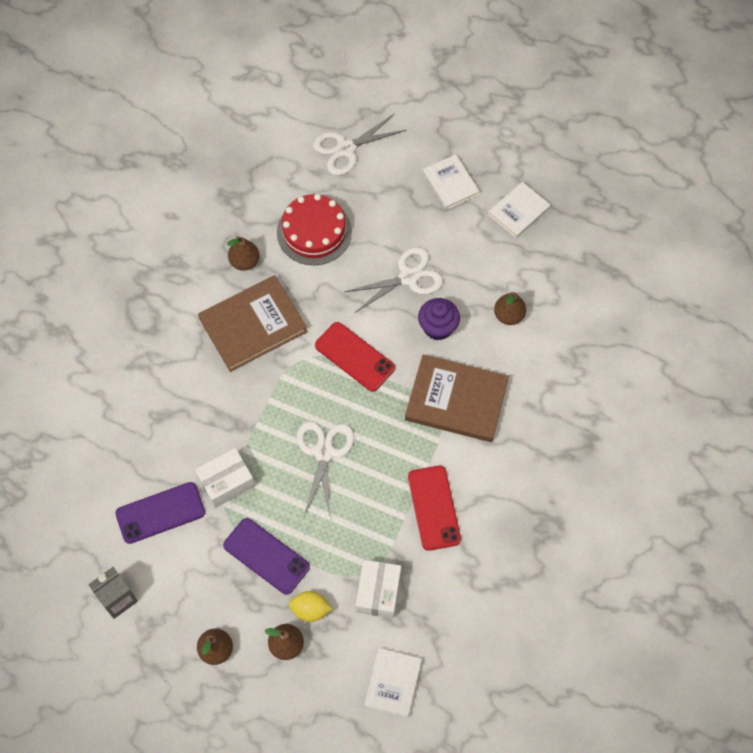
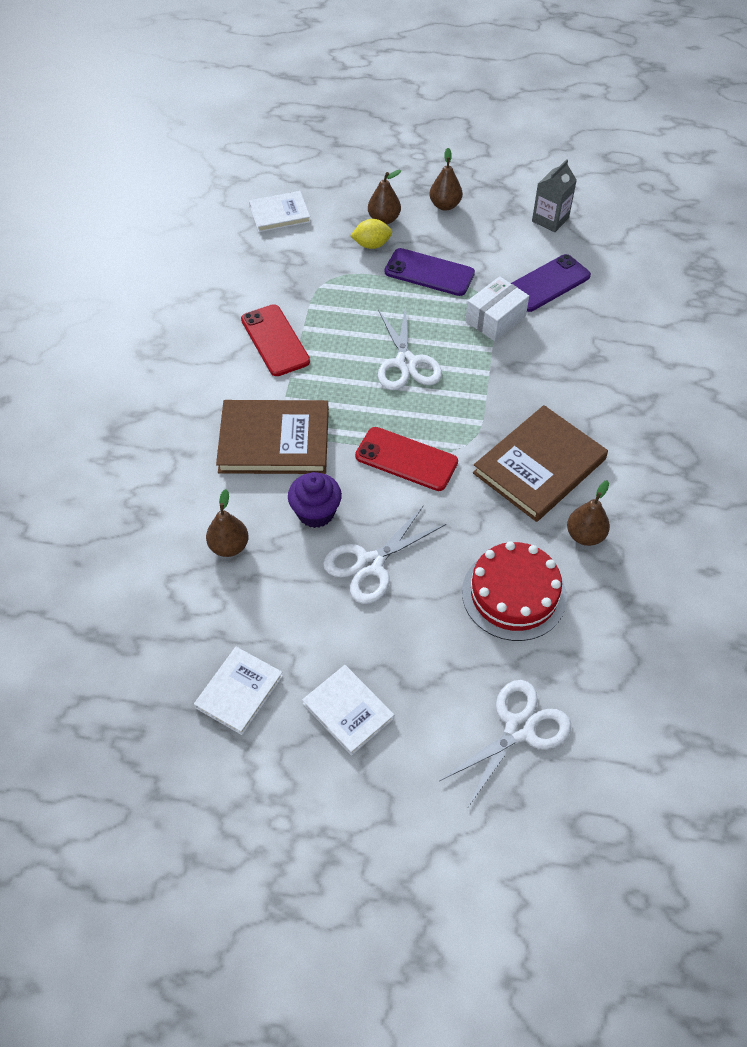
camera: 165 degrees right, 10 degrees down
(378, 592) = (312, 268): white box -> none
(393, 682) = (279, 214): white book -> white book turned 75 degrees clockwise

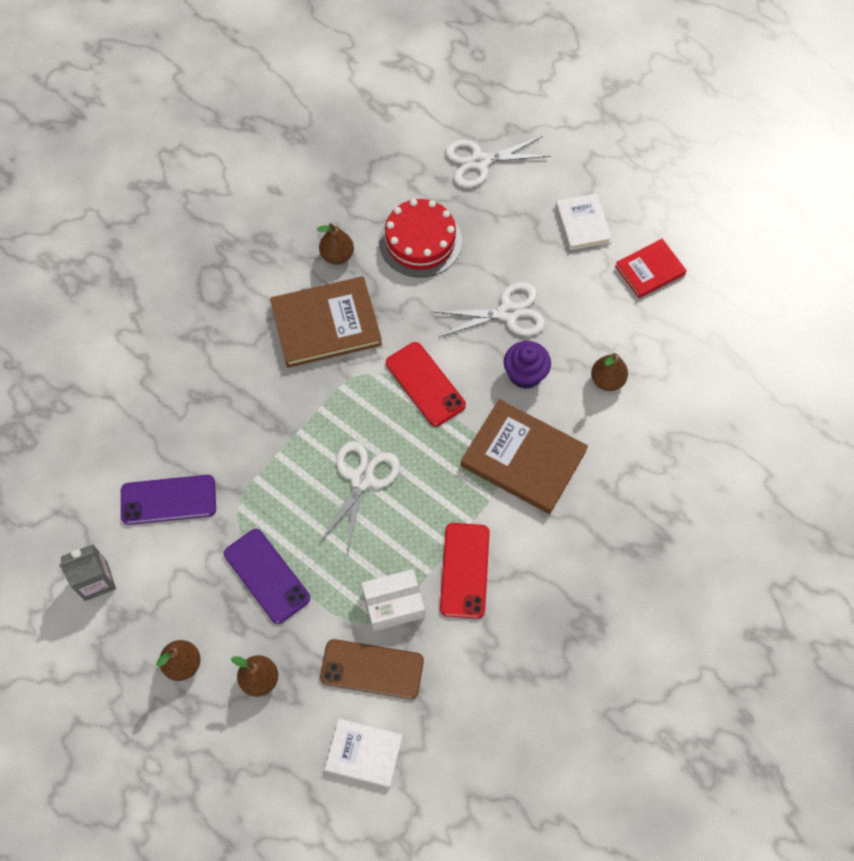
camera: 150 degrees left, 10 degrees up
(239, 692) = (650, 270): white book -> red book
(306, 256) = (372, 669): none -> brown phone
(371, 245) = (297, 647): yellow lemon -> none
(495, 319) = (248, 485): white box -> white box (393, 604)

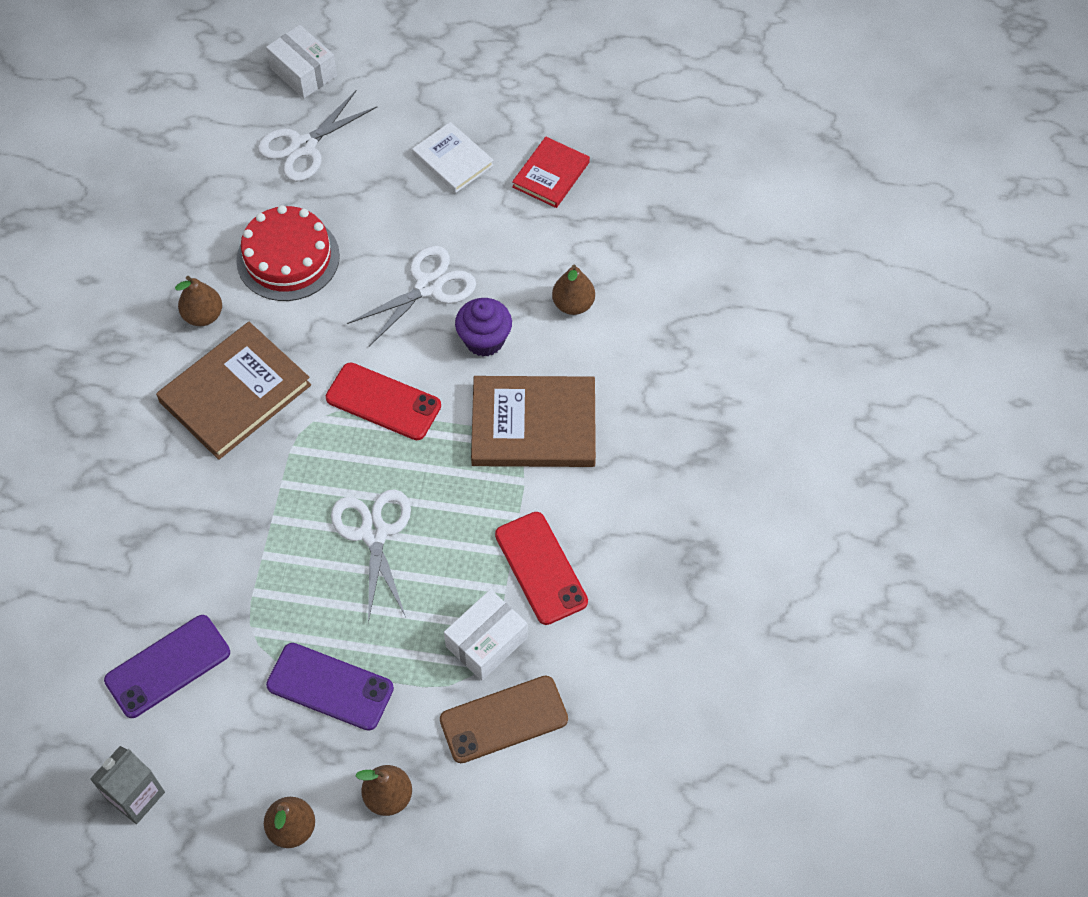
camera: 30 degrees left, 5 degrees down
(364, 753) = (547, 808): white book -> none
(512, 104) = (303, 72): none -> white box

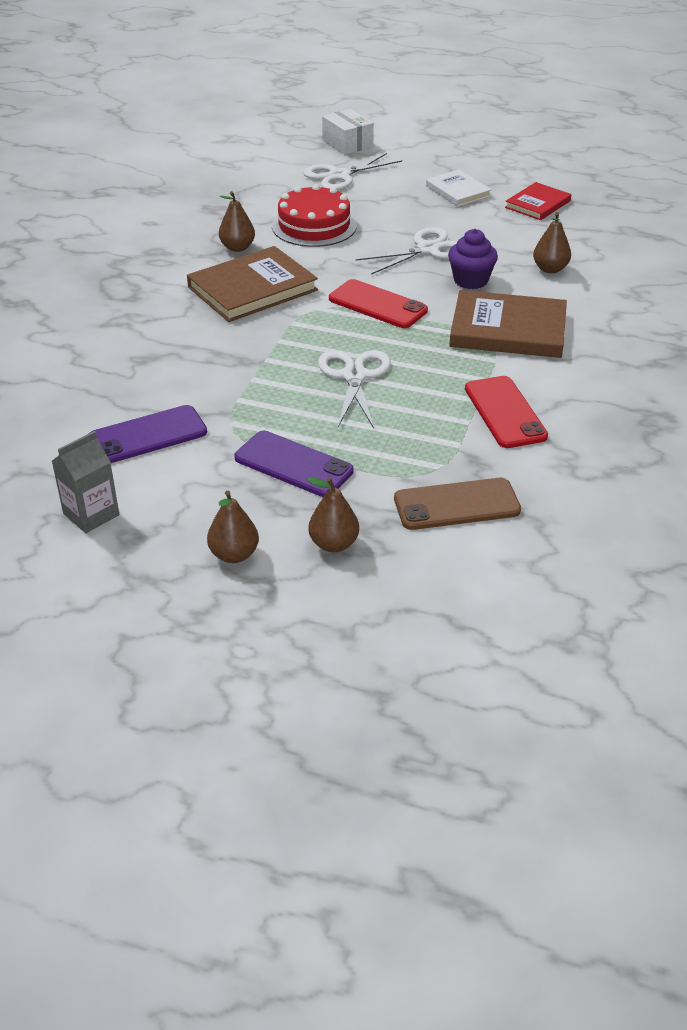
camera: 10 degrees right, 20 degrees down
(486, 642) = (447, 452): white box -> none

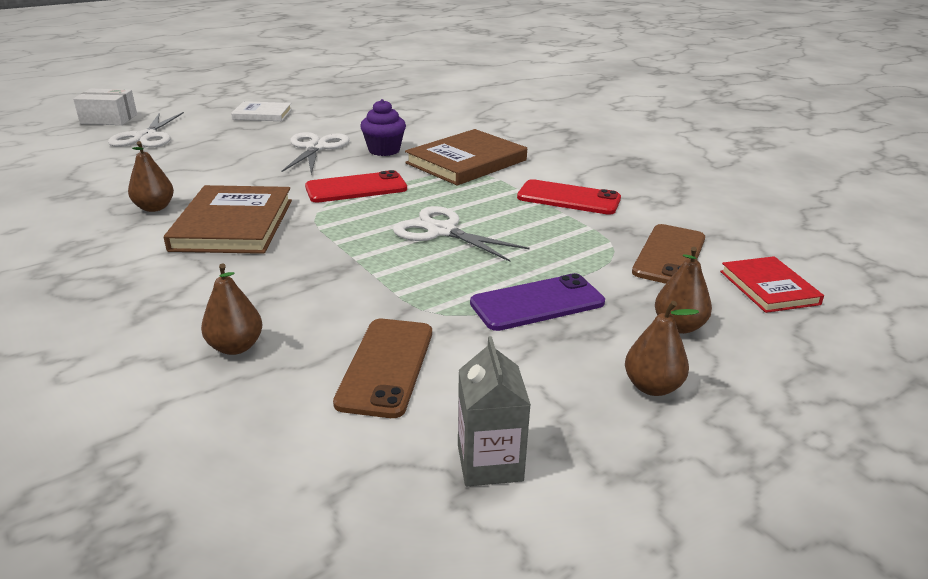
camera: 55 degrees left, 10 degrees down
(147, 435) = (386, 366): purple phone -> brown phone
(314, 226) = (194, 169): red cake -> none
(537, 204) = (331, 103): red book -> red book (769, 288)
(550, 269) = (415, 126): brown pear -> brown pear (235, 347)

